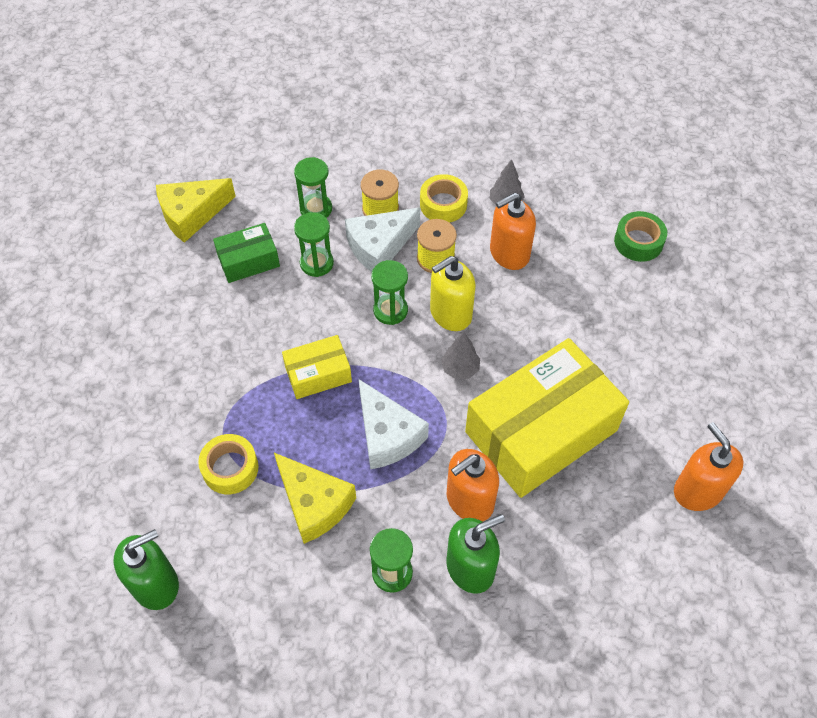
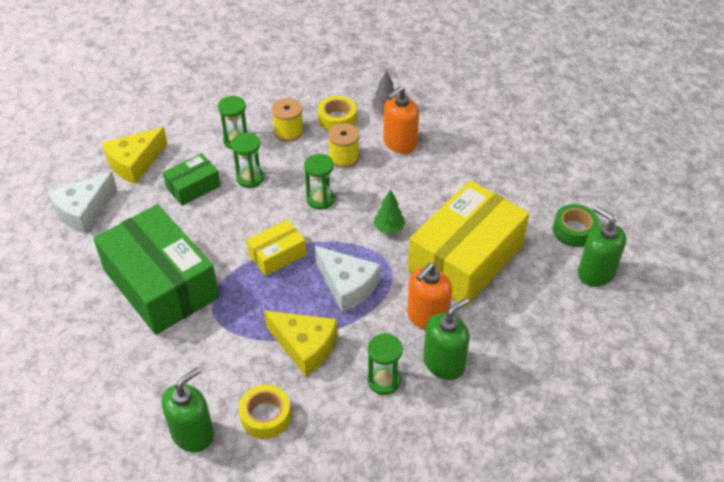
camera: 15 degrees left, 10 degrees down
(176, 381) = (161, 284): none -> green box
(230, 468) = (227, 336): yellow tape -> yellow tape (265, 416)
(379, 247) = (296, 157): white cheese -> white cheese (83, 211)
(450, 313) = (368, 192): yellow soap dispenser -> none
(460, 369) = (389, 229): grey tree -> green tree
(638, 242) = (494, 117): green tape -> green tape (574, 230)
(698, 490) = (596, 273): orange soap dispenser -> green soap dispenser

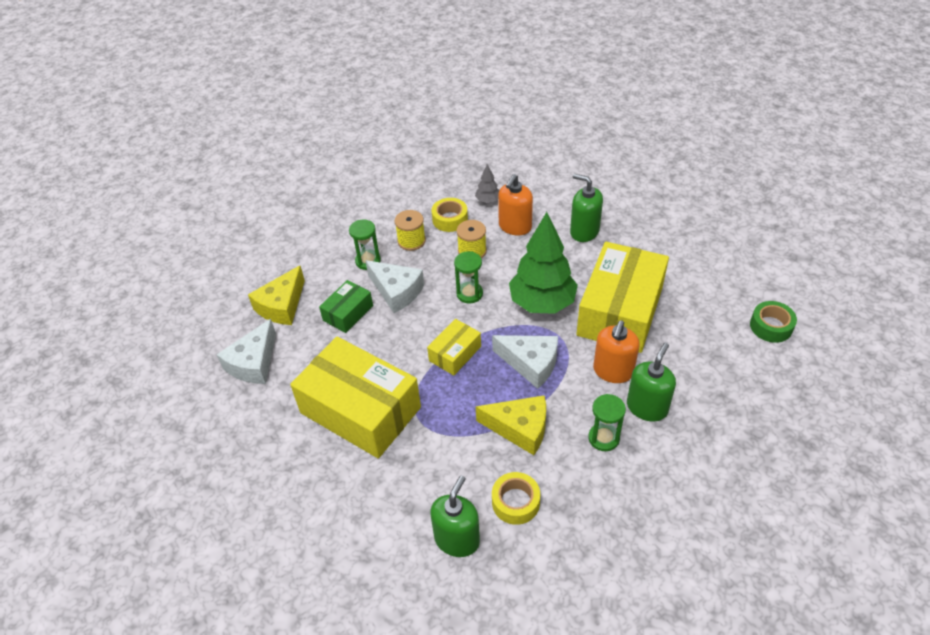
camera: 15 degrees left, 0 degrees up
(161, 284) = (360, 410): green box -> yellow box
(250, 178) = (396, 291): green hourglass -> white cheese
(389, 229) = (542, 303): green tree -> green tree, size x2.31
(574, 230) = (697, 263): green tape -> green tape (771, 326)
(596, 273) = (732, 294): green soap dispenser -> green soap dispenser (584, 231)

